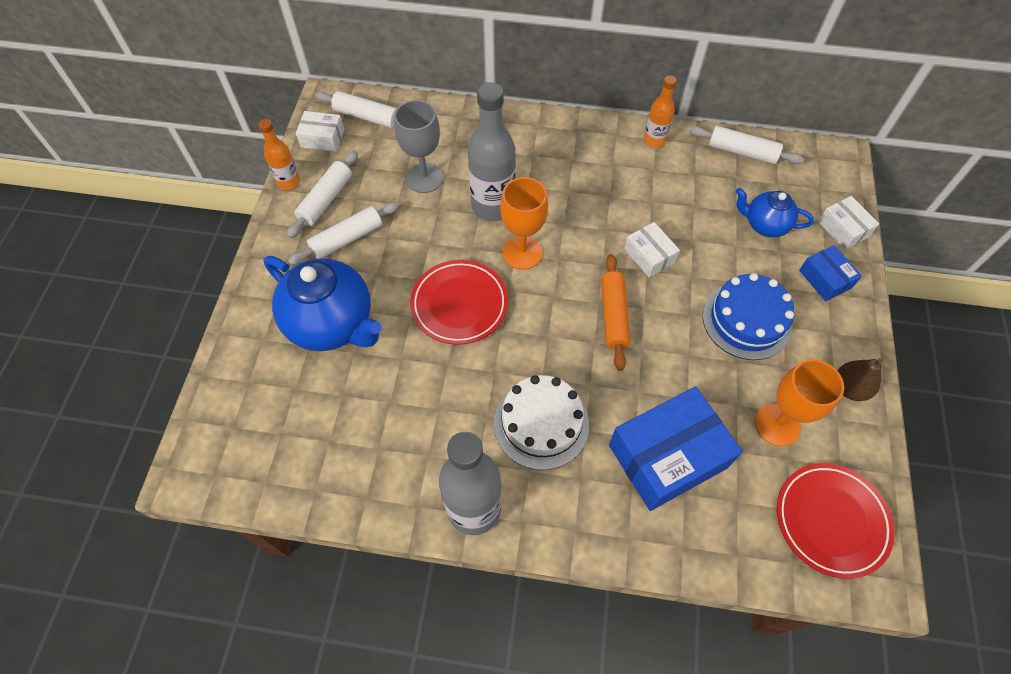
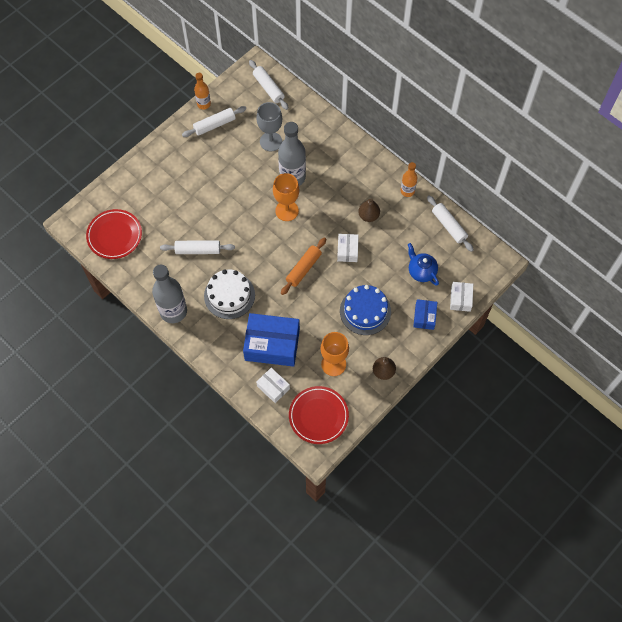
camera: 35 degrees right, 5 degrees up
(322, 138) = (237, 88): white box -> white box (273, 387)
(332, 324) = (173, 192): blue teapot -> none
(347, 239) = (210, 152): white rolling pin -> white rolling pin (198, 250)
(459, 304) = (237, 218): red plate -> red plate (114, 235)
(635, 196) = (368, 216): none -> brown pear

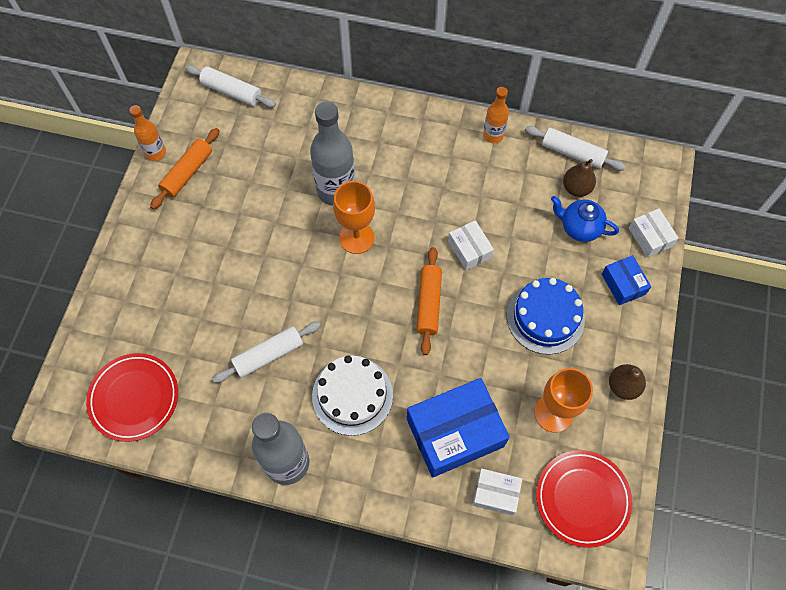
camera: 30 degrees left, 0 degrees up
(215, 125) = (188, 173): white rolling pin -> orange rolling pin
(271, 141) = (278, 158): grey goblet -> none
(368, 216) = (466, 190): brown pear -> brown pear (576, 188)

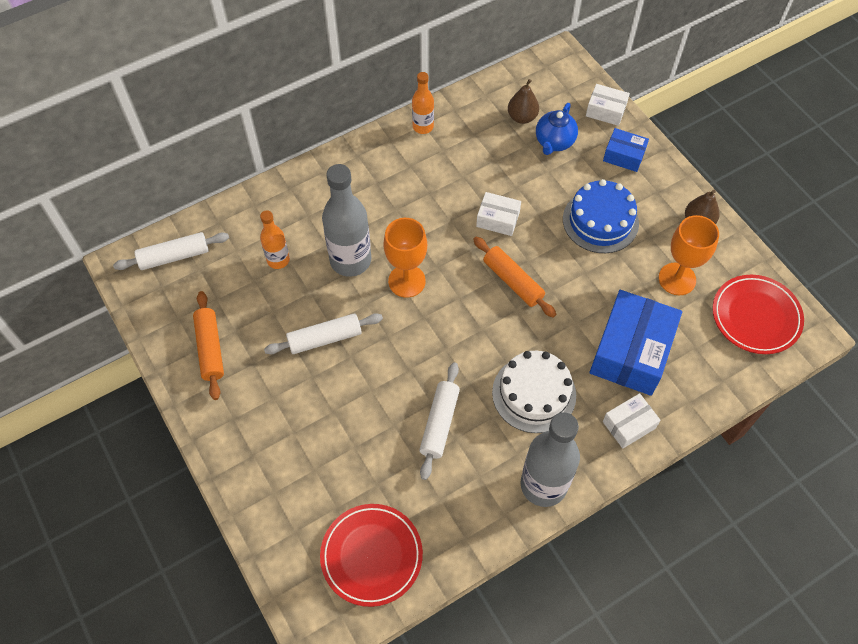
camera: 45 degrees left, 5 degrees down
(156, 153) = (162, 357): orange bottle -> orange bottle (278, 260)
(495, 493) = (702, 366): white box -> white box (629, 425)
(572, 153) = (492, 95): white rolling pin -> white rolling pin (325, 338)
(579, 228) = (554, 142): blue teapot -> blue teapot turned 45 degrees counterclockwise

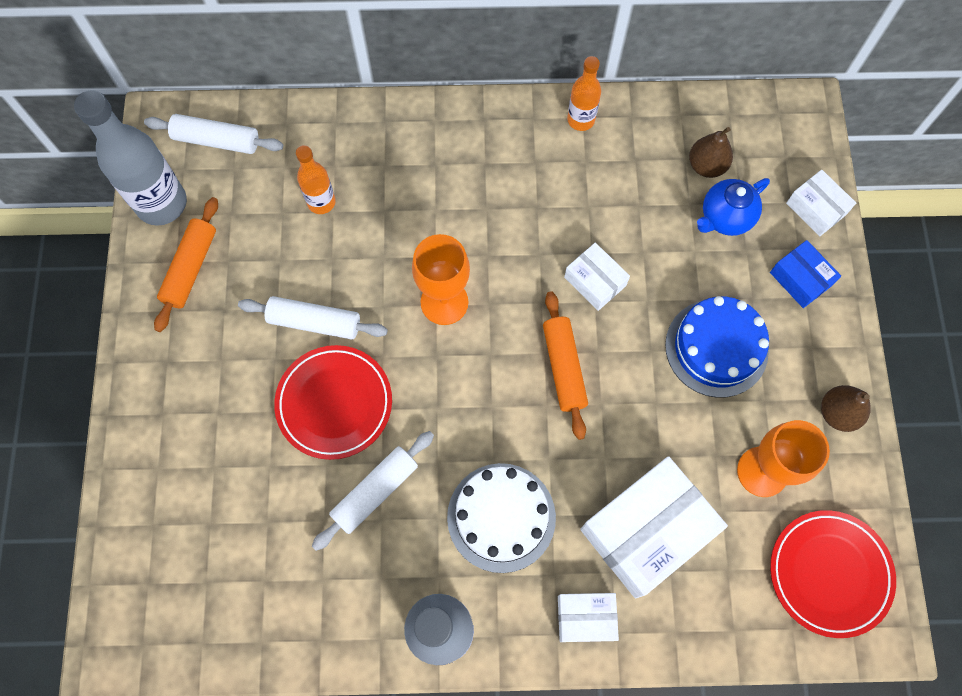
camera: 30 degrees right, 10 degrees up
(350, 260) = (398, 244): grey bottle -> grey bottle (162, 204)
(371, 555) = (212, 599): red plate -> red plate (334, 403)
(631, 351) = (646, 531): blue box -> white box

